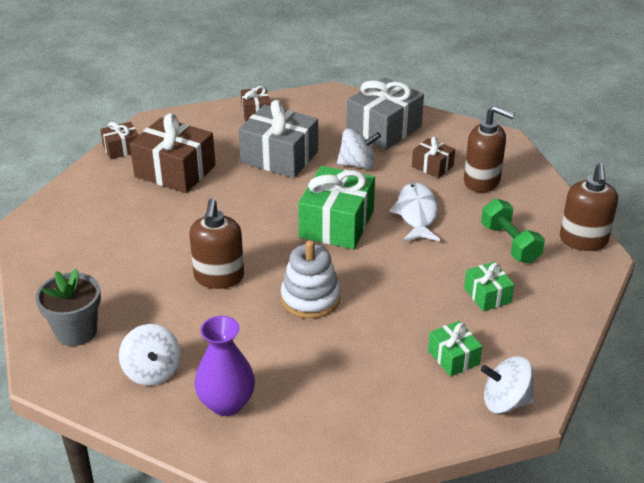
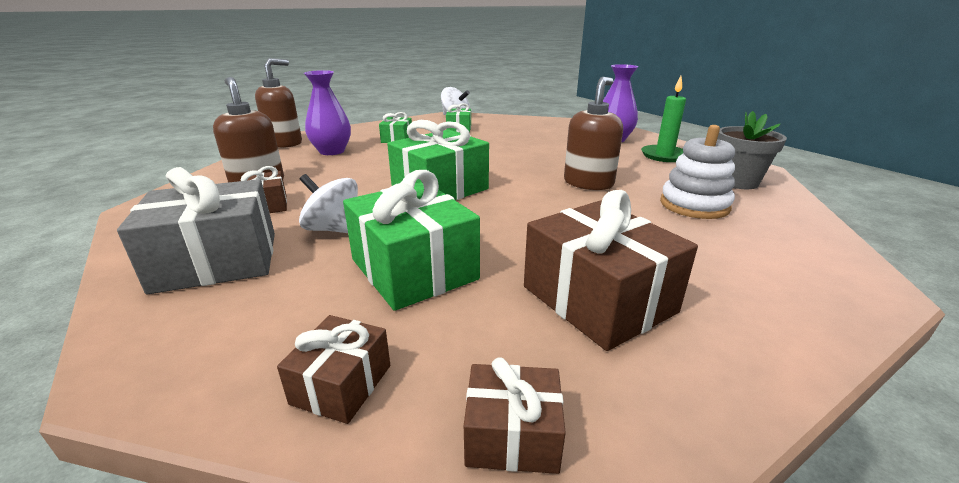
camera: 150 degrees left, 10 degrees down
(122, 148) = (713, 395): brown gift -> brown gift (512, 435)
(152, 371) = (664, 156): white spinning top -> green candle
(279, 157) = (413, 269): grey gift -> green gift
(310, 298) = (519, 159): white stacking toy -> white stacking toy (694, 205)
(416, 214) = (360, 178): white fish -> none
(510, 243) = (332, 151): green dumbbell -> purple vase

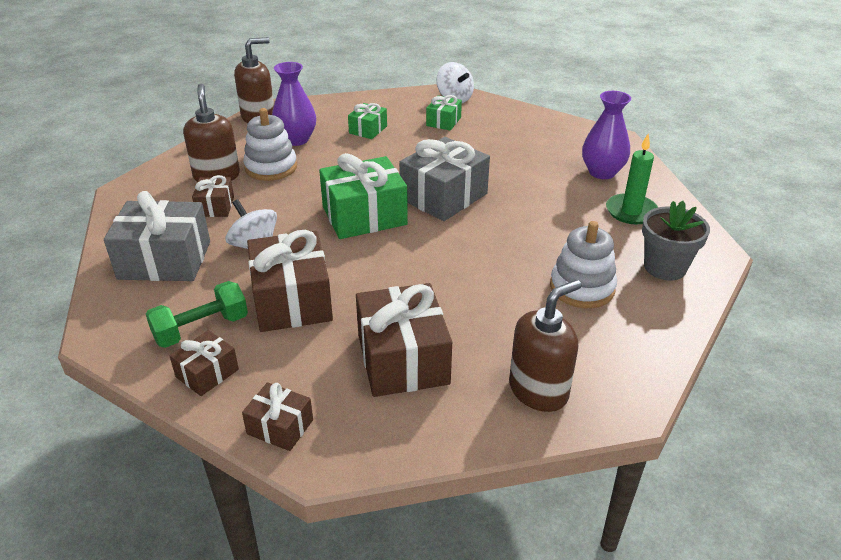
camera: 20 degrees right, 10 degrees up
(304, 326) = (201, 329): none -> green dumbbell
(316, 170) = (271, 167): none -> white stacking toy
(413, 269) = (292, 300): green gift -> brown gift
(503, 167) = (444, 196): none -> grey gift
(588, 183) = (508, 236): brown soap dispenser -> brown soap dispenser (538, 390)

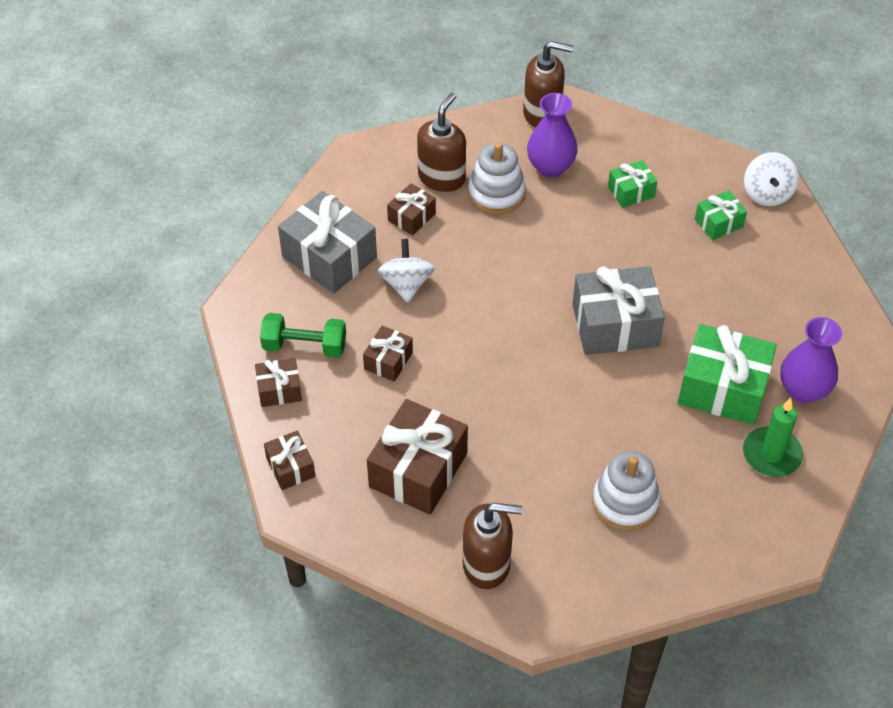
camera: 40 degrees right, 15 degrees up
(292, 300) = (388, 361): brown gift -> brown gift, size x0.52
(364, 216) = (523, 305): green gift -> green gift (722, 388)
(665, 267) = (723, 532): grey flower pot -> none

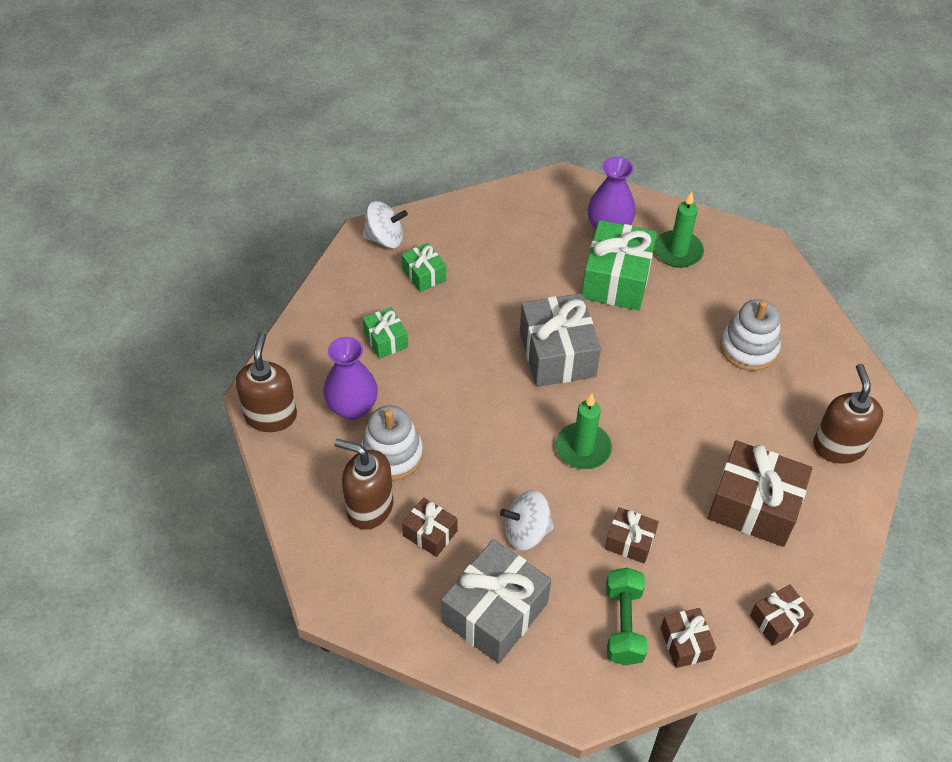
camera: 95 degrees left, 0 degrees up
(496, 335) = (583, 448): none -> green candle

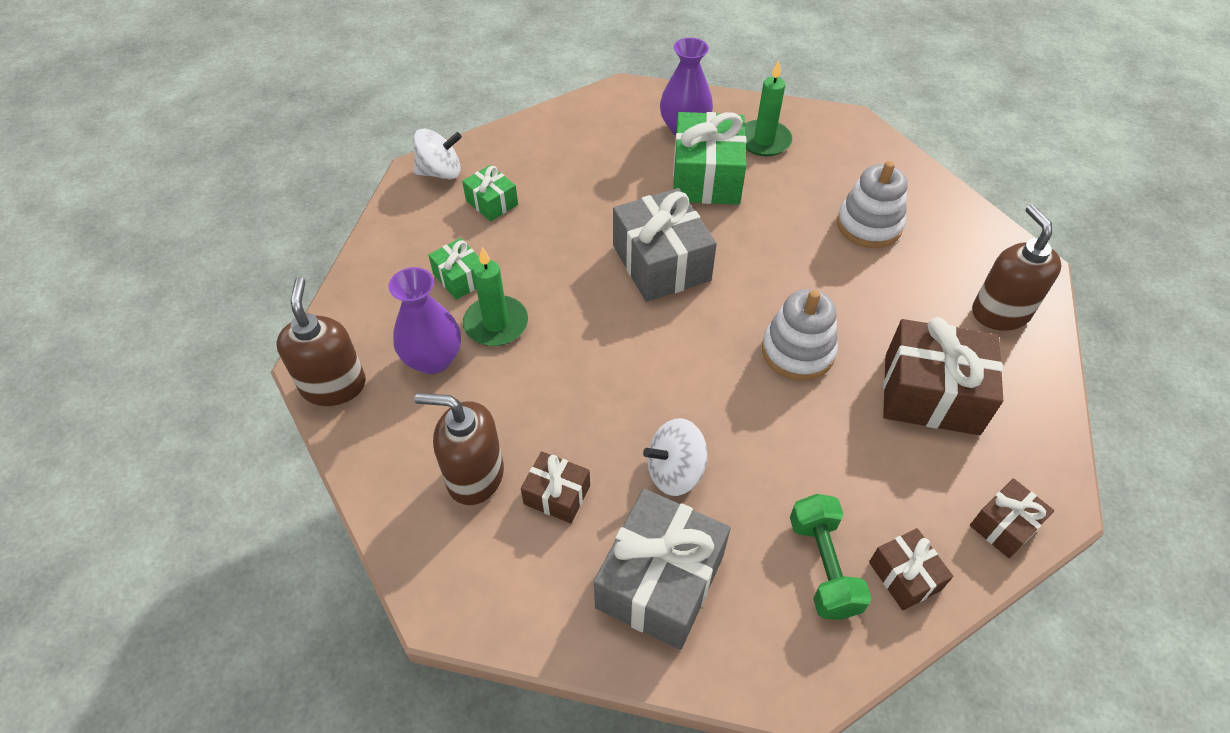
camera: 10 degrees left, 0 degrees up
(392, 454) = (491, 407): white stacking toy -> white stacking toy (797, 351)
(583, 448) = (717, 362): green candle -> green candle (496, 324)
(629, 541) = (801, 461): brown gift -> none

